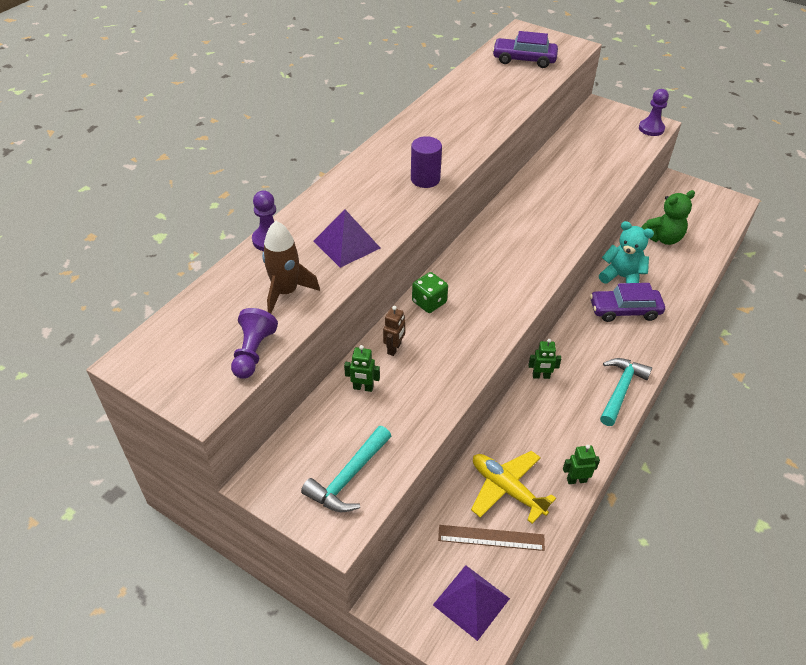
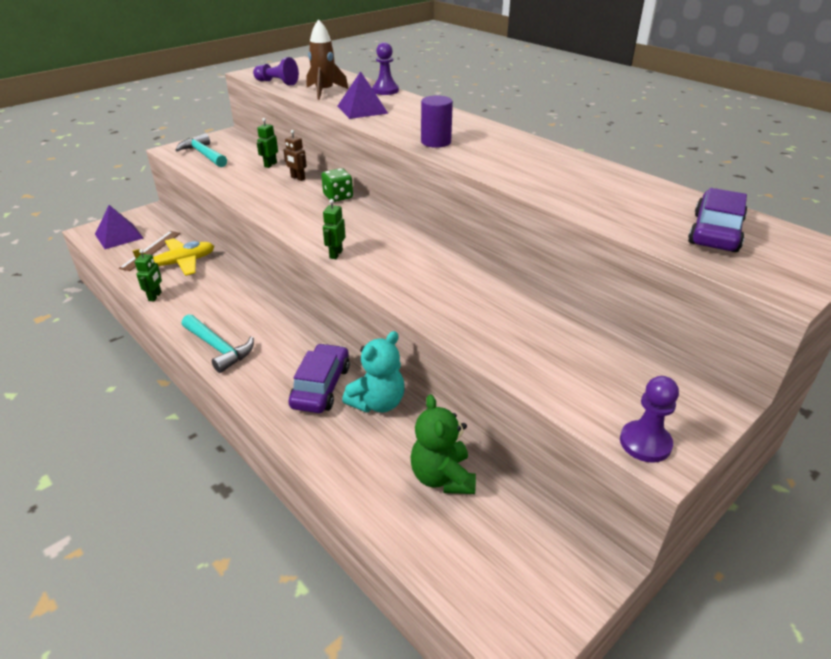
camera: 105 degrees right, 10 degrees down
(541, 376) = (271, 304): green robot -> green robot (335, 254)

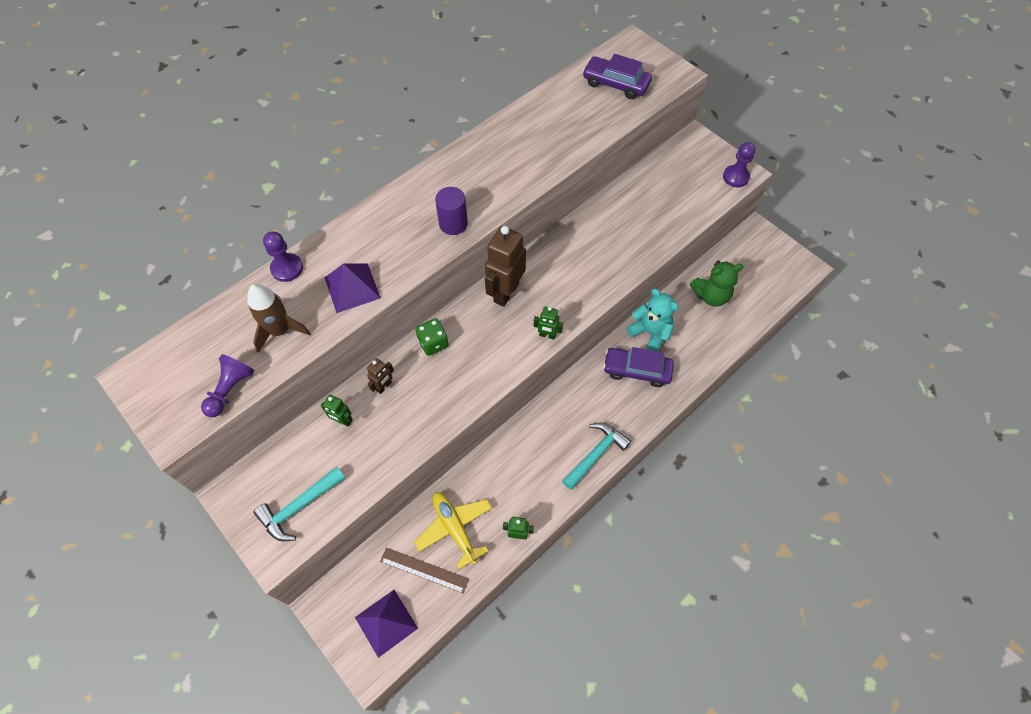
camera: 90 degrees left, 25 degrees up
(395, 231) = (505, 292): none -> brown robot

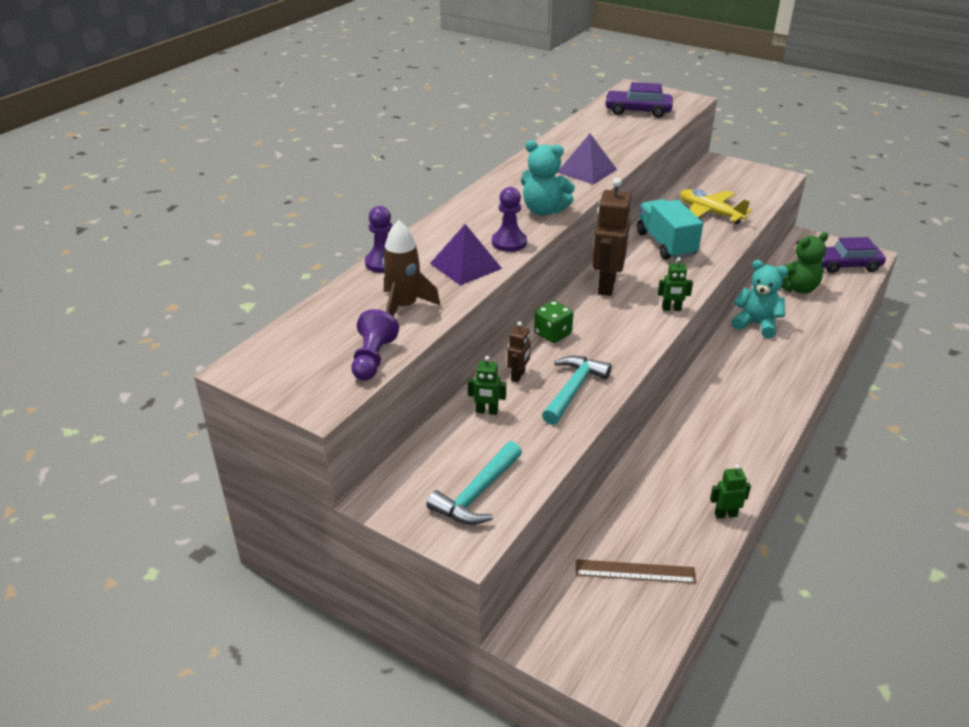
camera: 15 degrees left, 25 degrees down
(386, 622) = (618, 634): purple pyramid -> purple pyramid (587, 170)
(453, 224) = (544, 210): purple cylinder -> turquoise teddy bear
(455, 528) = (649, 524): yellow plane -> yellow plane (710, 213)
(585, 248) = (666, 244): none -> turquoise truck
(596, 454) = (766, 428): turquoise hammer -> turquoise hammer (573, 389)
(637, 370) = (762, 355): purple car -> purple car (846, 265)
(736, 177) = (775, 180): purple pawn -> purple pawn (509, 242)

